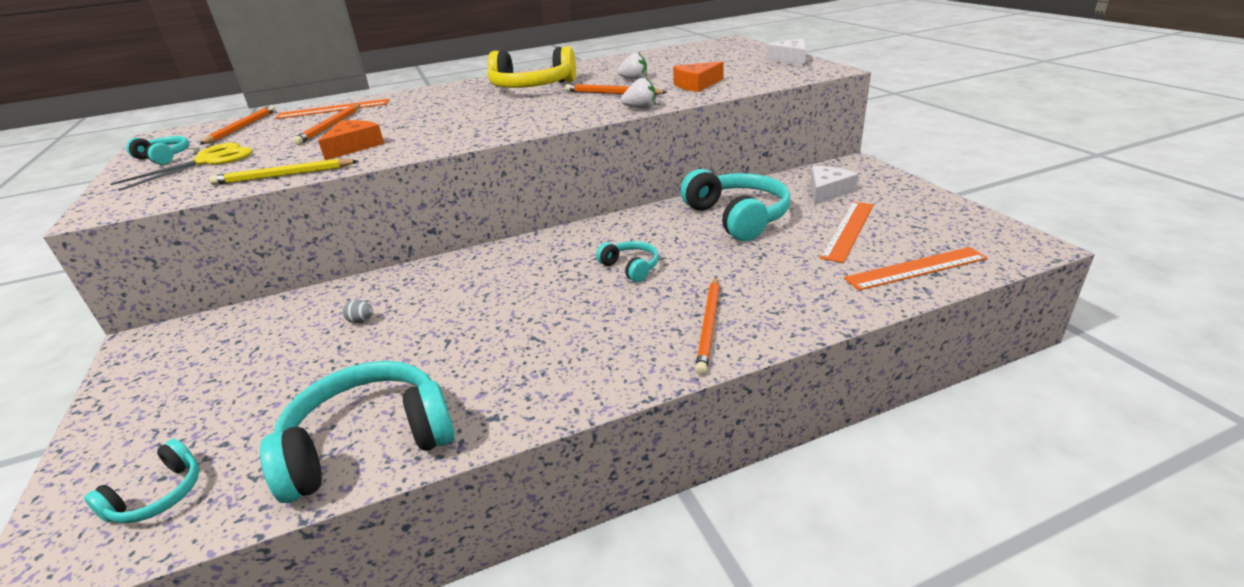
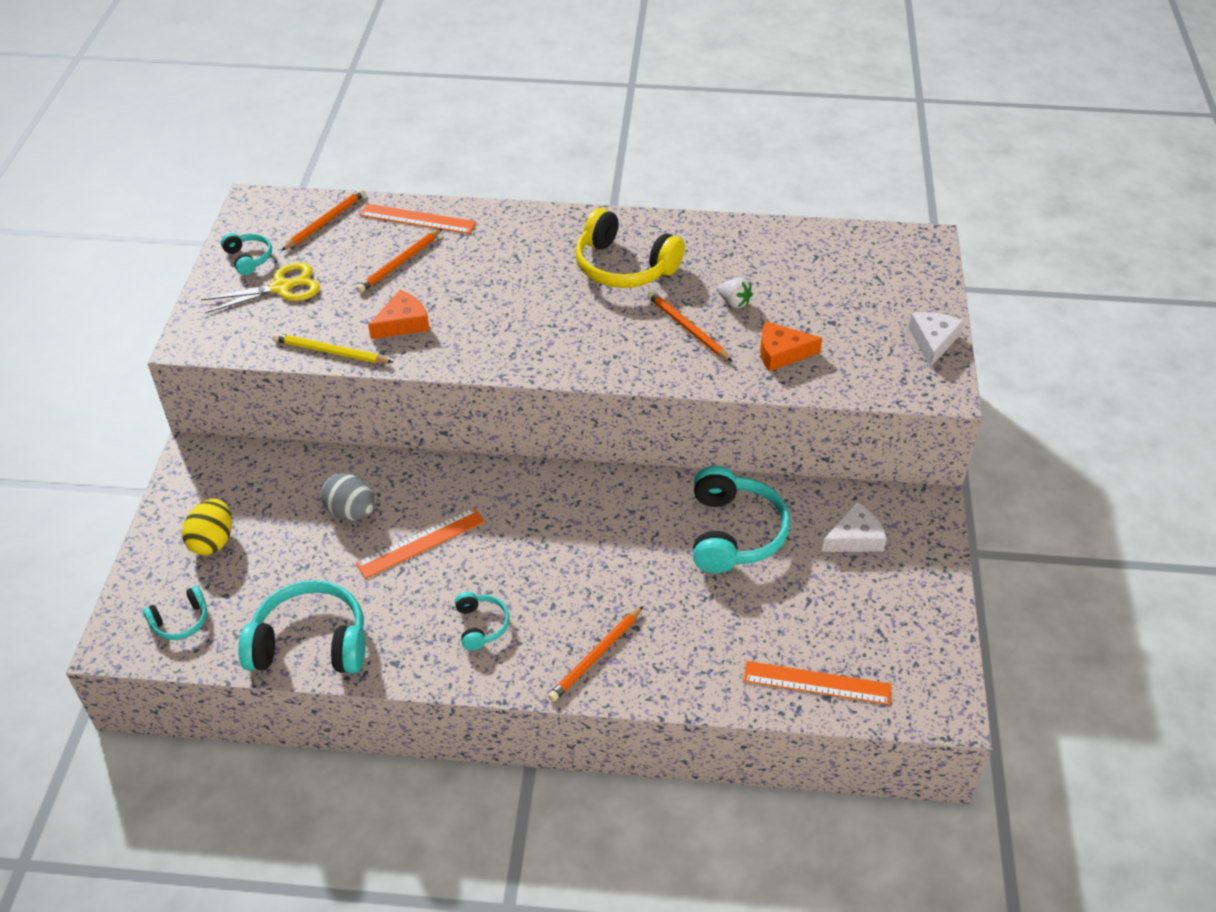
camera: 25 degrees right, 15 degrees up
(188, 401) = (213, 541): none -> yellow egg
(361, 321) = (351, 512): grey egg -> grey egg, size x2.24
(631, 267) = (588, 555): turquoise headphones -> turquoise headphones (481, 625)
(641, 108) = (686, 379): white strawberry -> none
(848, 230) = (813, 605): orange ruler -> orange ruler (421, 542)

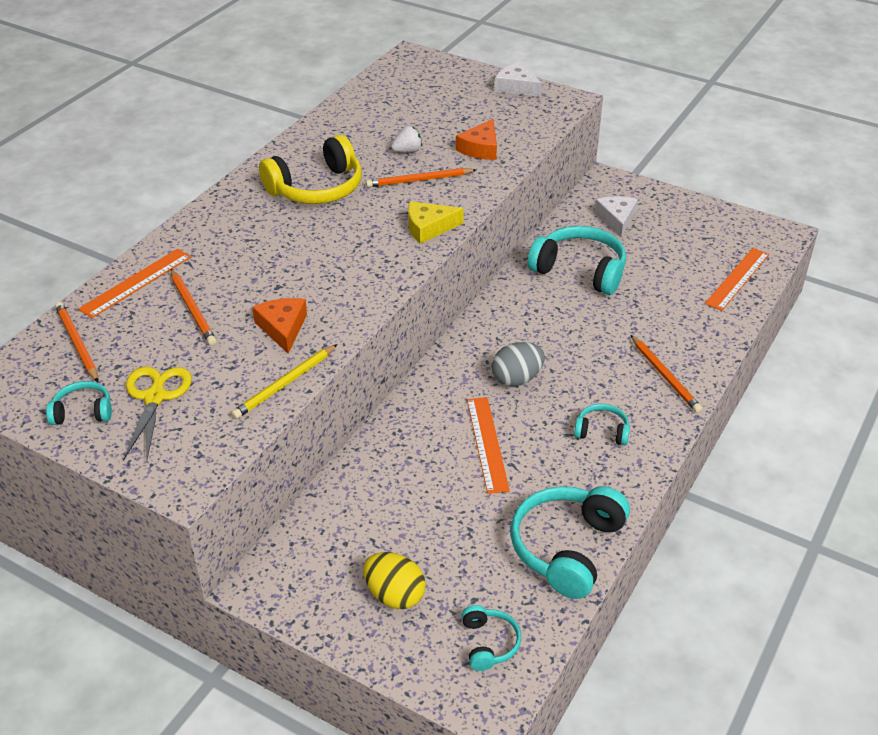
camera: 65 degrees left, 5 degrees down
(351, 512) = (420, 481): grey egg -> grey egg (517, 379)
(609, 362) = (428, 228): none -> yellow cheese

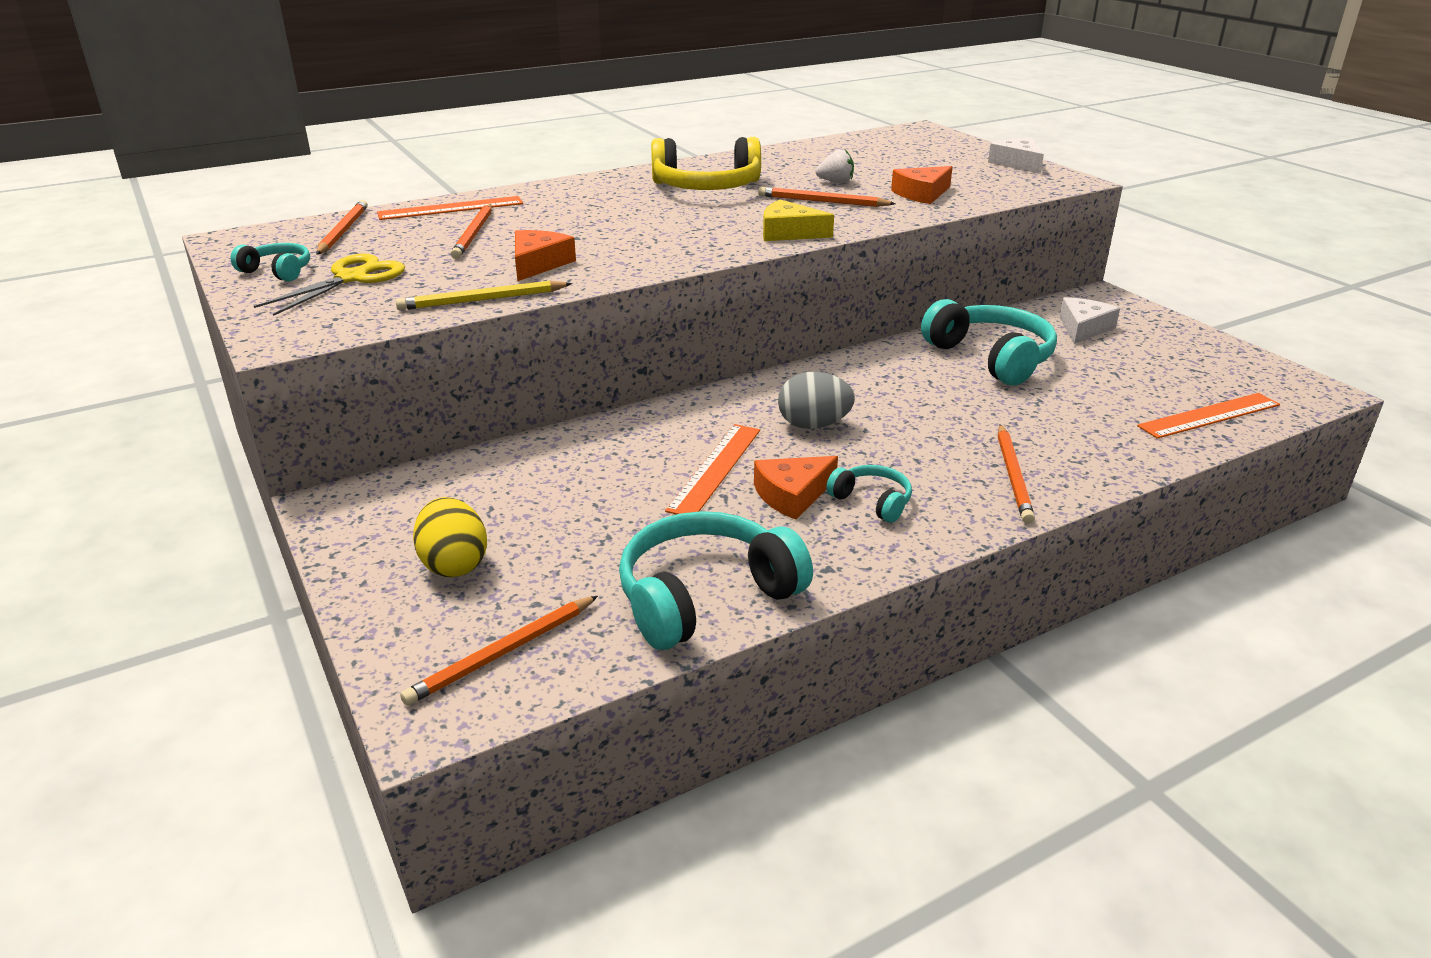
camera: 30 degrees right, 10 degrees down
(489, 643) = (502, 653): turquoise headphones -> orange pencil
(552, 446) = (792, 495): none -> orange cheese

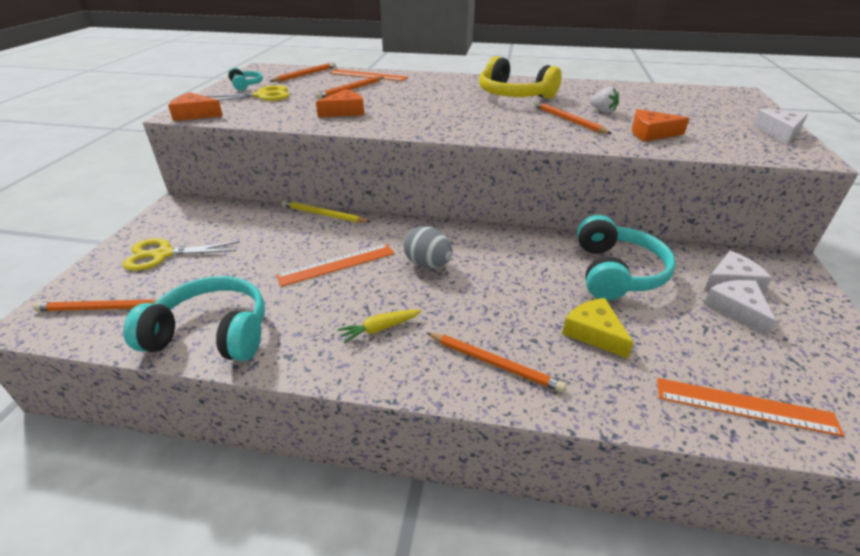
camera: 40 degrees right, 5 degrees up
(454, 564) = (162, 254): yellow egg -> yellow scissors
(482, 300) = (284, 121): yellow pencil -> yellow pencil (323, 214)
(789, 233) = (507, 133): yellow cheese -> yellow cheese (594, 332)
(792, 495) = (346, 300): orange cheese -> orange cheese (195, 114)
(872, 501) = (380, 329): turquoise headphones -> yellow carrot
(1013, 476) = (494, 363): orange pencil -> orange pencil turned 105 degrees counterclockwise
(1116, 349) = (736, 309): none -> white cheese

